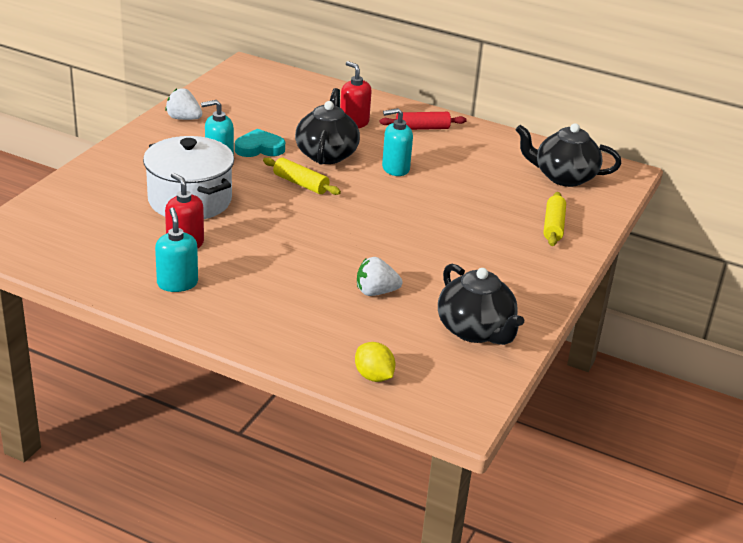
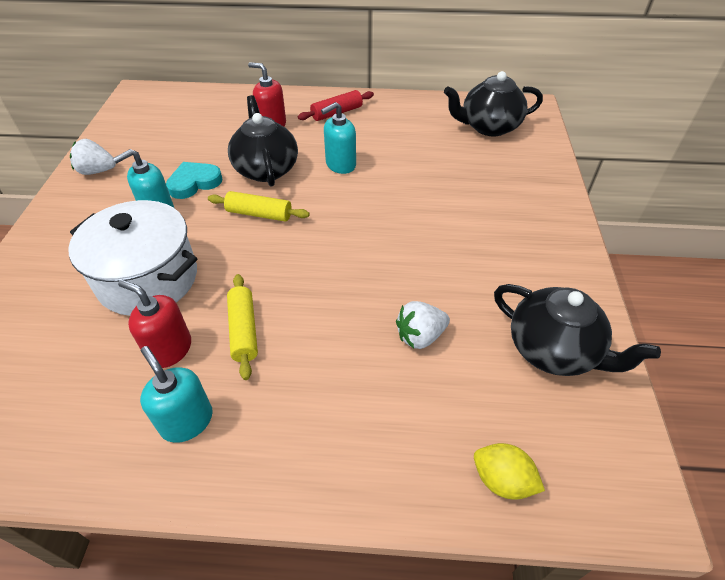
camera: 20 degrees left, 15 degrees up
(553, 226) = (521, 183): yellow rolling pin -> yellow rolling pin (243, 330)

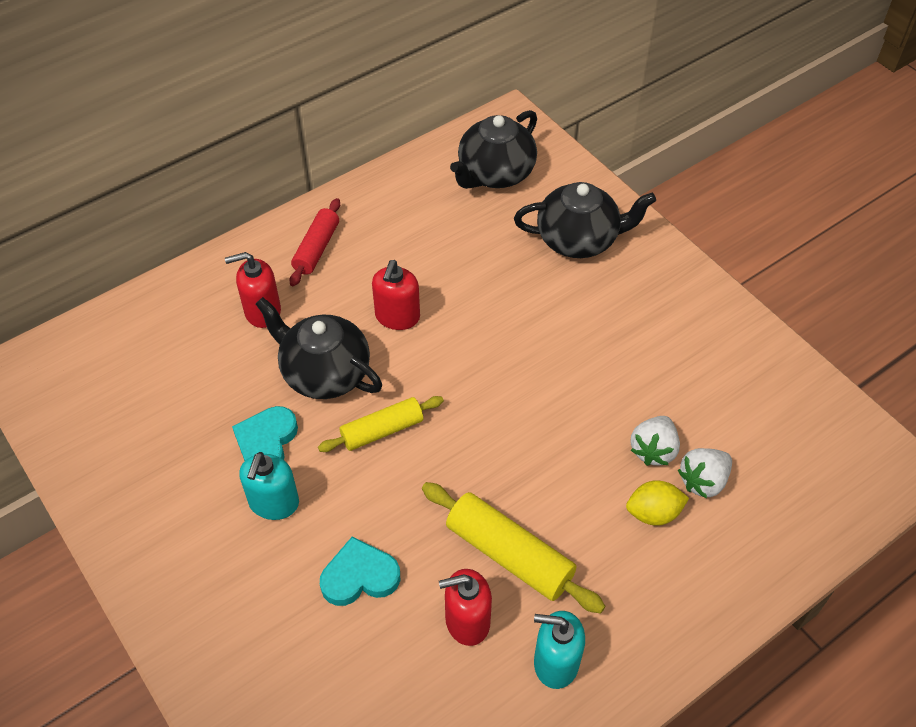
camera: 40 degrees left, 5 degrees up
(97, 171) = (128, 505): white strawberry -> white strawberry (703, 481)
(148, 279) = (359, 576): white pot -> turquoise heart
(243, 330) = (509, 555): yellow rolling pin -> yellow rolling pin, size x1.51
(340, 165) = (397, 317): turquoise soap dispenser -> red soap dispenser
(502, 480) = (811, 520): yellow lemon -> yellow lemon (653, 513)
(553, 350) = (756, 389): black teapot -> black teapot (579, 240)

